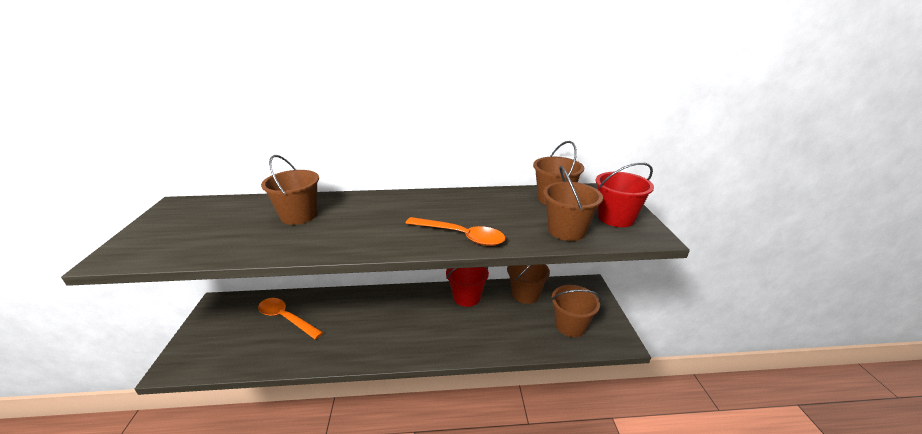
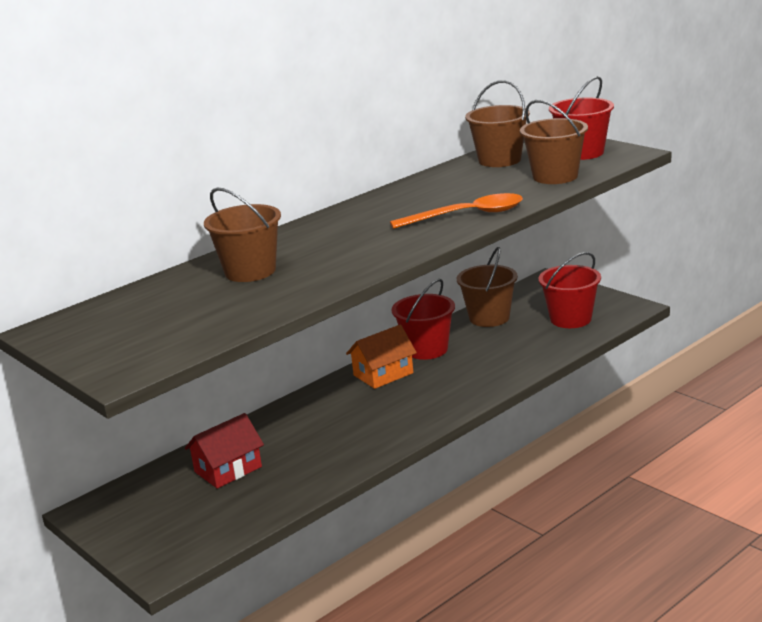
camera: 35 degrees left, 5 degrees down
(286, 318) = (228, 469): orange spoon -> red house
(426, 301) = (383, 374): none -> orange house
(570, 325) = (570, 319): brown bucket -> red bucket

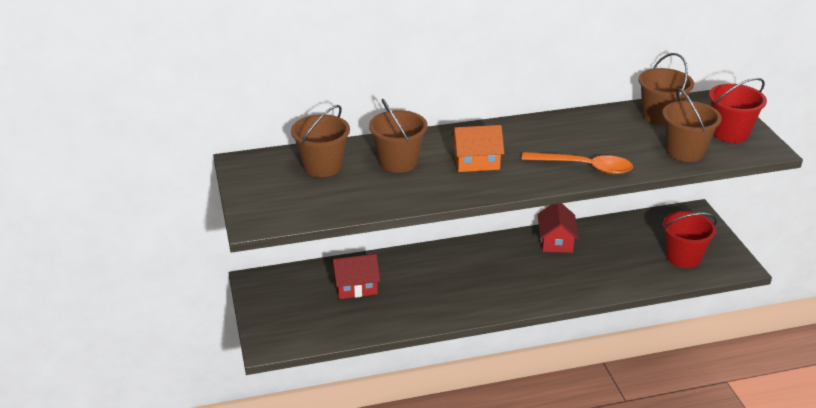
camera: 25 degrees right, 10 degrees up
(383, 374) = (510, 250): orange house -> orange house (476, 161)
(426, 349) = (556, 241): red bucket -> red house
(489, 318) = (623, 230): brown bucket -> brown bucket (322, 166)

